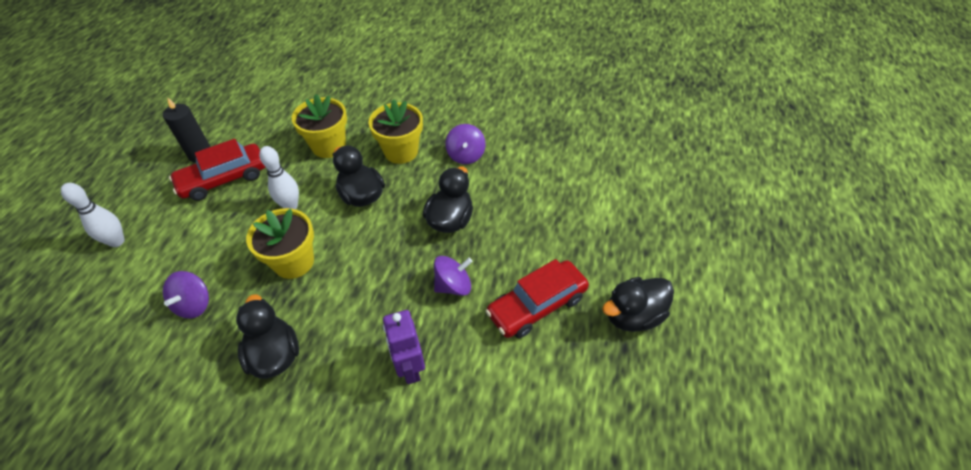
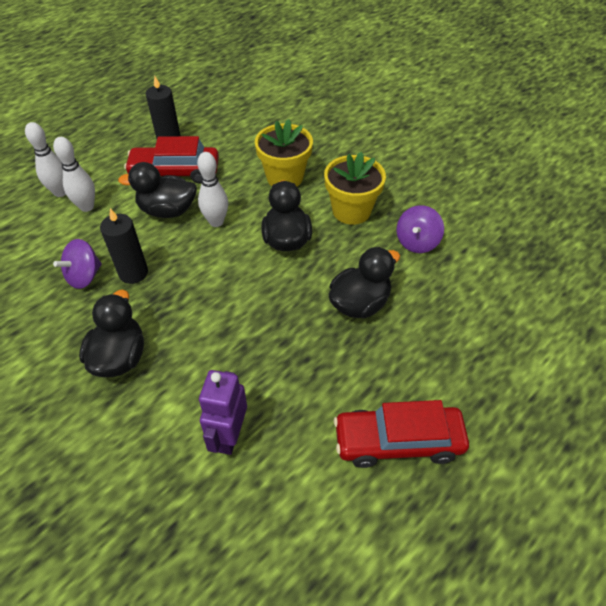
camera: 30 degrees right, 0 degrees up
(154, 243) = (87, 207): none -> white bowling pin
(241, 280) = (133, 273): none -> black candle
(294, 262) = (187, 277): yellow flower pot -> none
(453, 285) = (322, 374): purple spinning top -> none
(633, 315) = (505, 513): black duck -> black duck (167, 210)

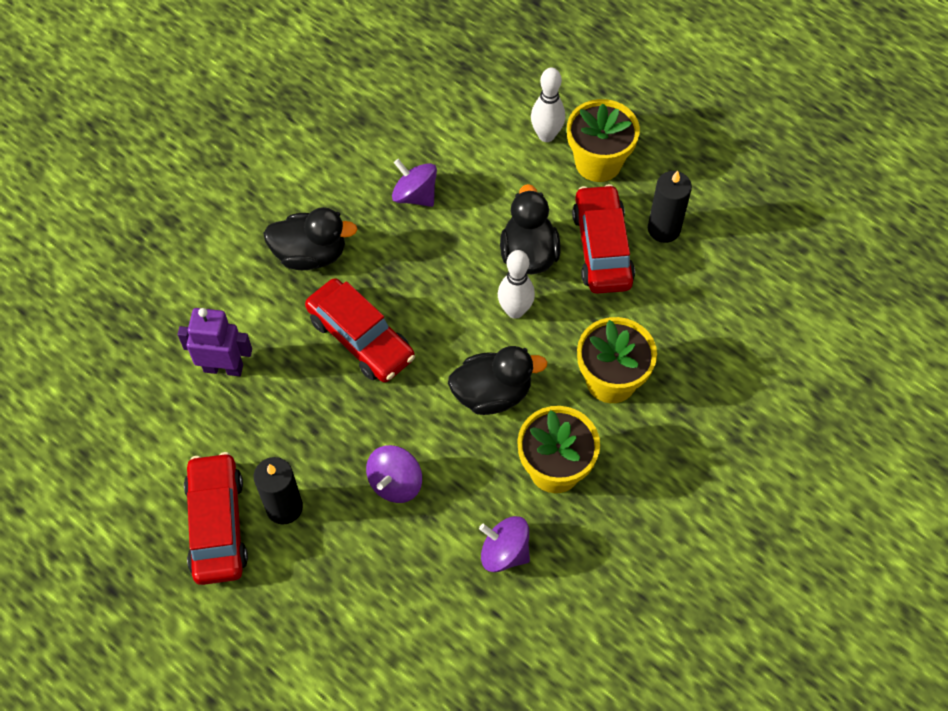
camera: 85 degrees right, 10 degrees up
(87, 207) = (524, 168): white bowling pin -> none
(99, 167) = (598, 162): none -> yellow flower pot
(133, 273) = (424, 241): black candle -> black candle (284, 507)
(219, 321) = (361, 338): none -> red car
(359, 303) = (395, 483): black duck -> purple spinning top

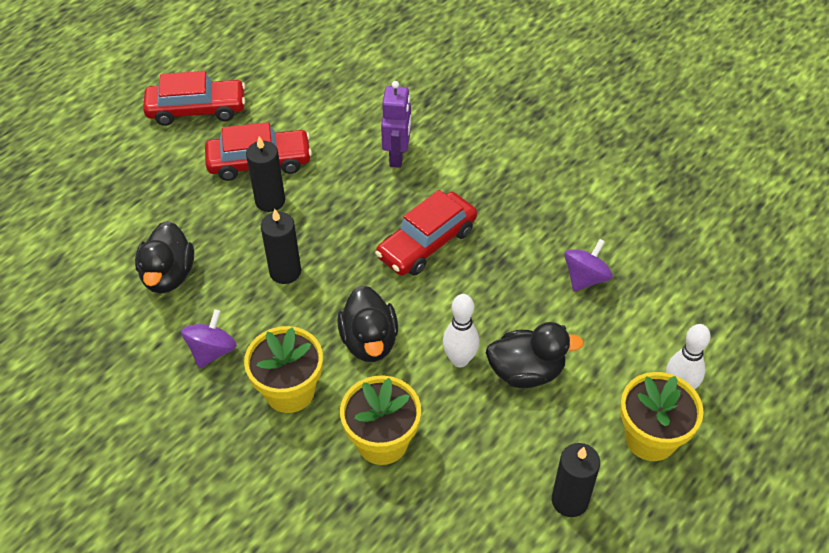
camera: 90 degrees right, 10 degrees down
(310, 254) = (512, 205): black duck -> black duck (168, 275)
(395, 483) = (285, 272): purple spinning top -> black candle
(602, 248) = (539, 438): red car -> red car (197, 110)

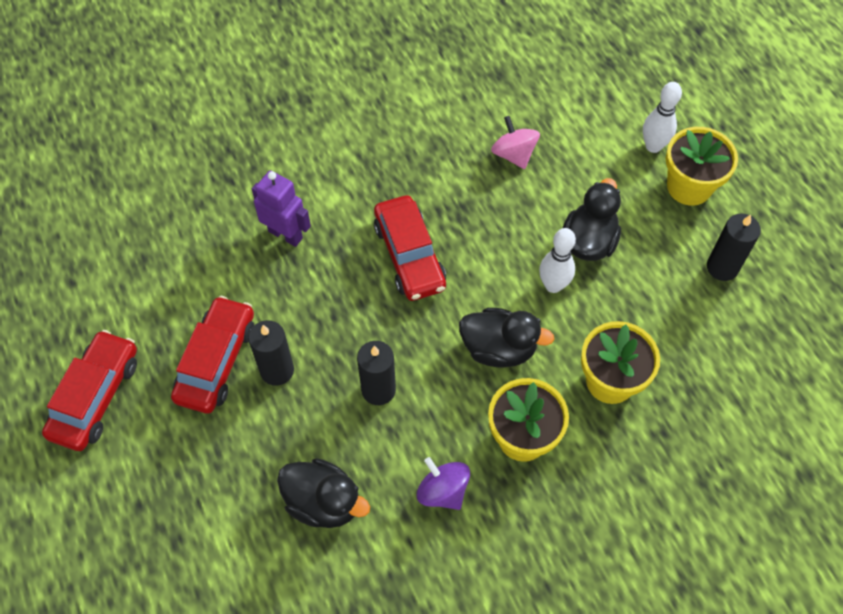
camera: 65 degrees left, 10 degrees up
(585, 278) = (513, 154): purple spinning top -> pink spinning top

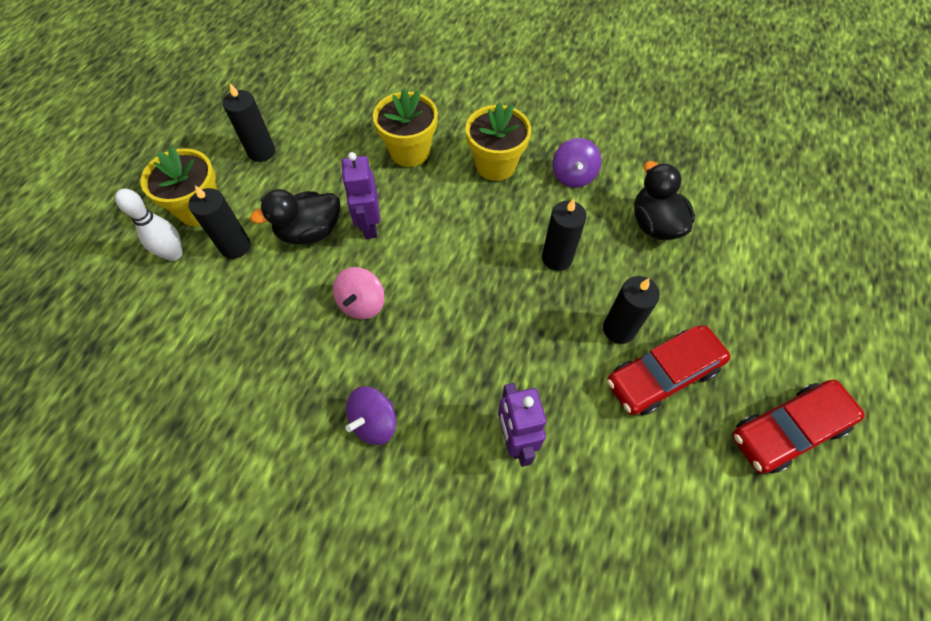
camera: 135 degrees left, 0 degrees up
(385, 170) = (374, 422): none -> purple spinning top
(409, 255) = (437, 330): red car -> none
(499, 348) = (451, 219): black duck -> none
(513, 154) = (266, 339): pink spinning top -> pink spinning top (362, 303)
(553, 285) = (369, 225): white bowling pin -> purple robot
(623, 186) = (235, 246): none -> black candle

